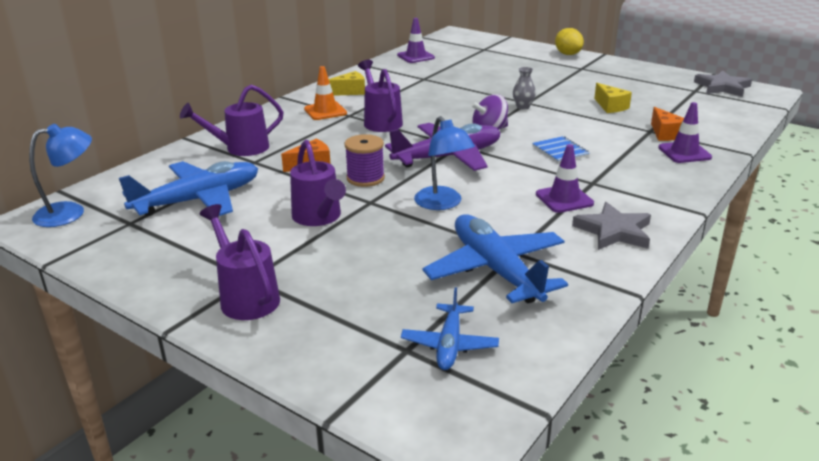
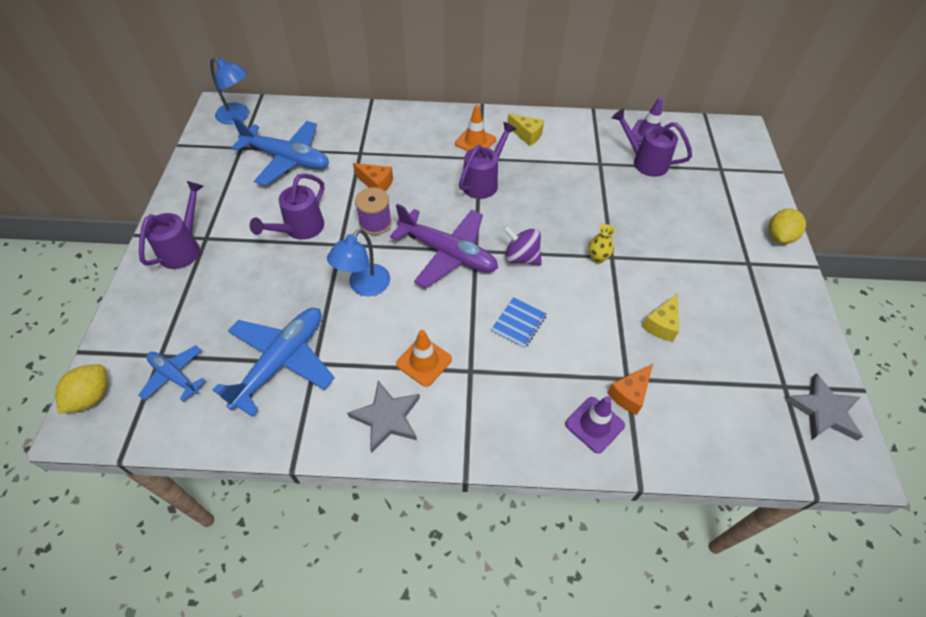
camera: 55 degrees right, 25 degrees up
(241, 148) = (375, 135): purple watering can -> purple watering can (645, 162)
(423, 420) = (92, 397): none -> yellow lemon
(449, 345) = (174, 376): blue plane -> blue plane turned 60 degrees clockwise
(523, 107) = (597, 258): grey vase -> yellow vase
(564, 199) = (424, 361): purple traffic cone -> orange traffic cone

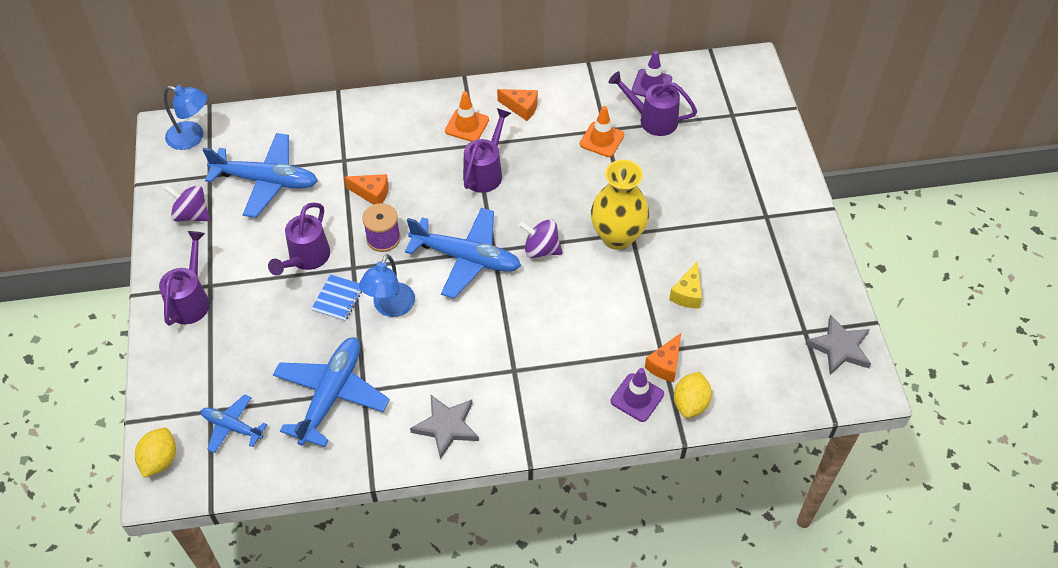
camera: 10 degrees left, 0 degrees up
(213, 176) = (192, 214): none -> purple spinning top
(424, 361) = (468, 370): orange traffic cone -> orange traffic cone (601, 139)
(448, 253) = (467, 258): purple plane -> blue plane
(519, 323) = (551, 317): blue notebook -> blue notebook (338, 299)
(527, 135) = (521, 108): yellow cheese -> orange cheese
(597, 258) = (617, 237): yellow vase -> yellow vase, size x2.31
(779, 237) = (795, 182): yellow lemon -> yellow lemon (690, 403)

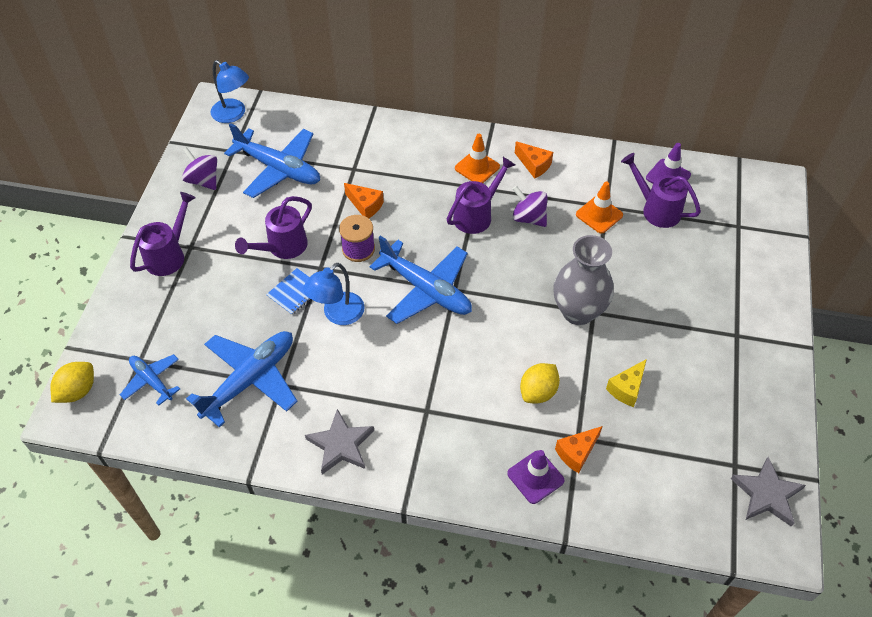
camera: 20 degrees right, 0 degrees up
(541, 249) = (499, 302): purple spinning top -> purple spinning top (528, 218)
(617, 237) = (578, 311): yellow vase -> grey vase
(690, 403) = (587, 501): yellow lemon -> yellow lemon (538, 392)

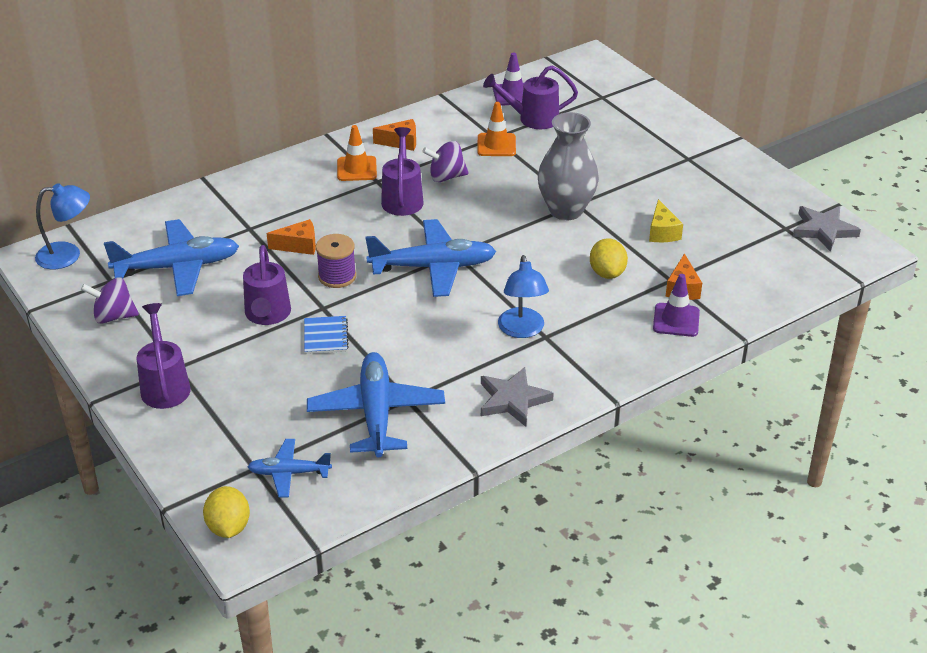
camera: 45 degrees left, 15 degrees down
(337, 314) = (385, 327): blue lamp -> blue lamp (522, 330)

